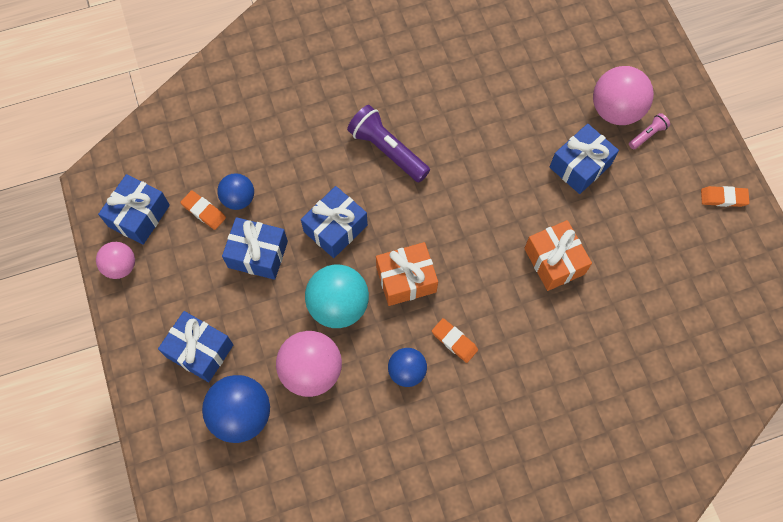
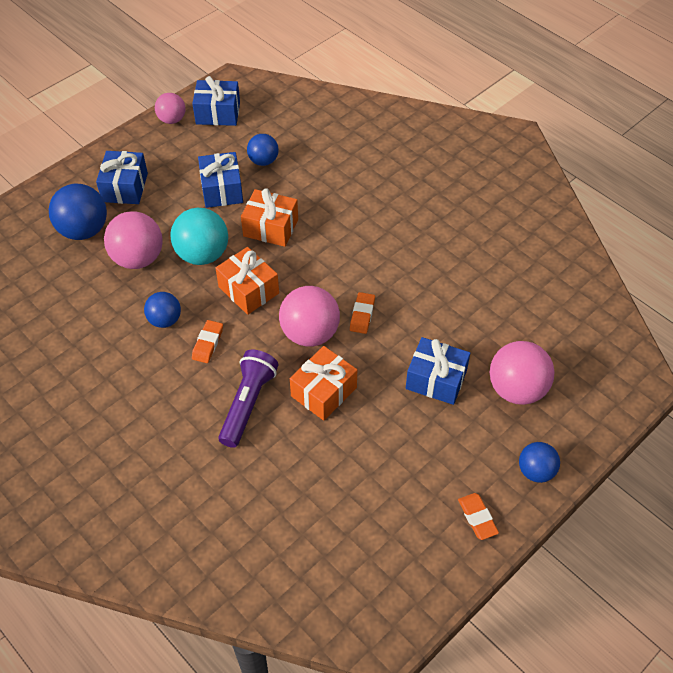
camera: 65 degrees right, 15 degrees down
(204, 211) = (241, 146): orange eraser -> orange eraser (362, 315)
(335, 228) = (270, 228): blue gift -> orange gift
(387, 150) = (363, 234): purple flashlight -> purple flashlight (248, 403)
(484, 246) = (310, 333): none -> pink ball
(647, 135) = (507, 425): pink flashlight -> none
(697, 136) = (535, 471): none -> blue ball

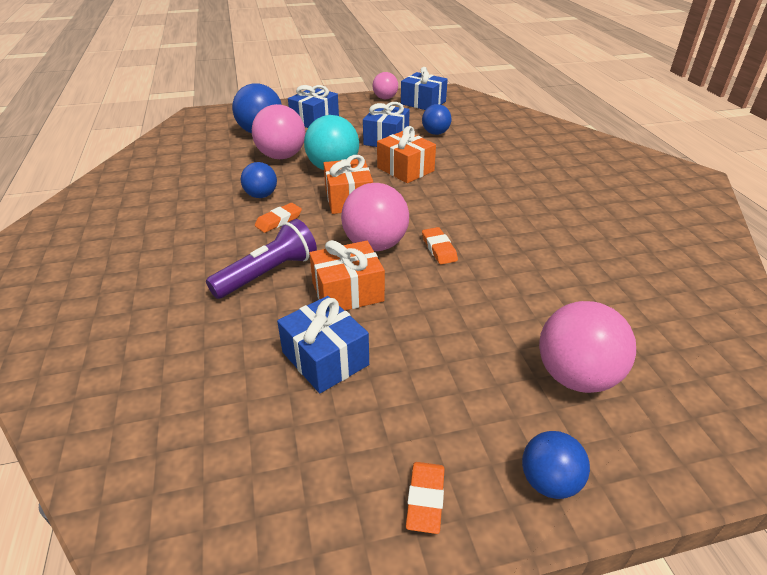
camera: 30 degrees right, 15 degrees down
(362, 315) = (439, 248): orange eraser -> orange eraser turned 60 degrees counterclockwise
(436, 380) = (478, 328): blue gift -> blue gift (325, 358)

